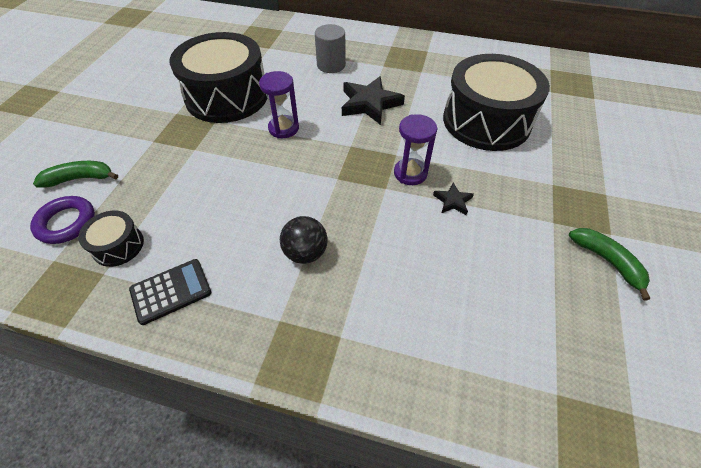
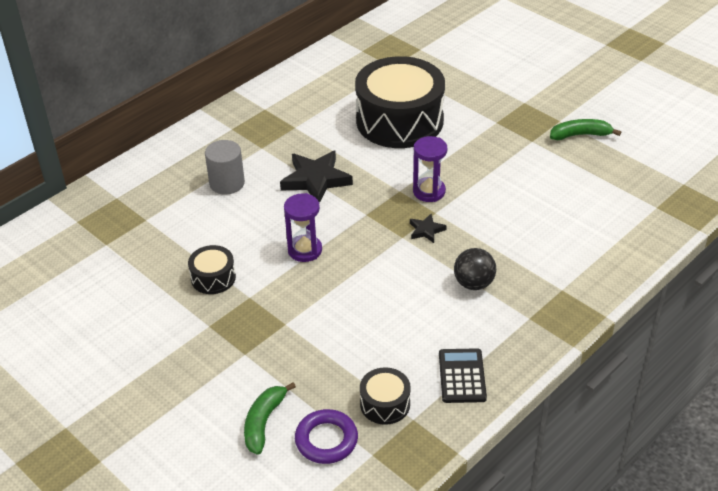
camera: 60 degrees left, 10 degrees down
(227, 96) = (213, 278): black drum -> black drum, size x0.44
(452, 201) = (476, 181): black star -> black star (426, 230)

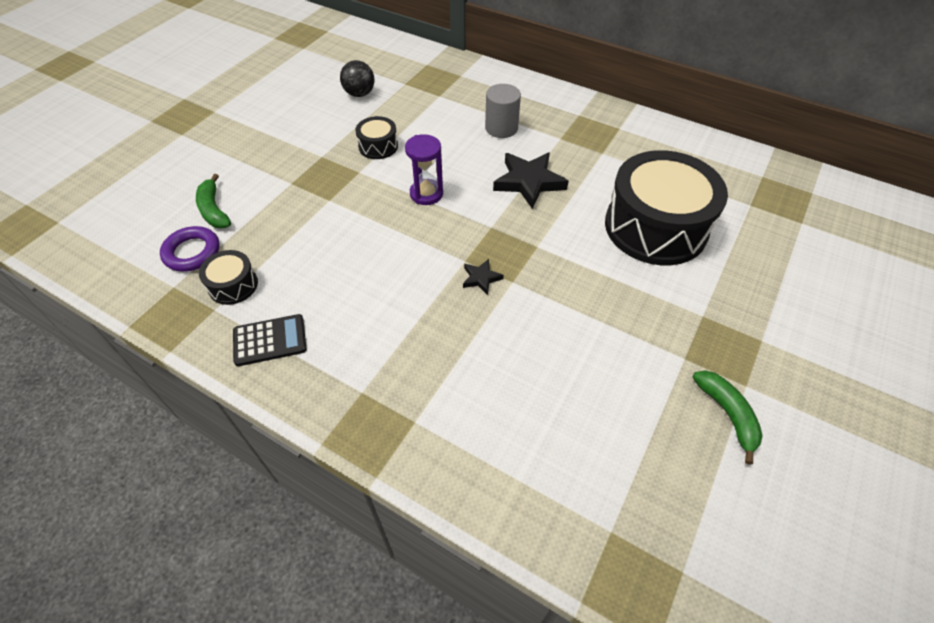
camera: 75 degrees right, 10 degrees up
(264, 422) = (214, 210): green banana -> green banana turned 120 degrees counterclockwise
(429, 191) = (545, 271): purple hourglass -> none
(474, 283) = (407, 332): black ball -> black ball (359, 94)

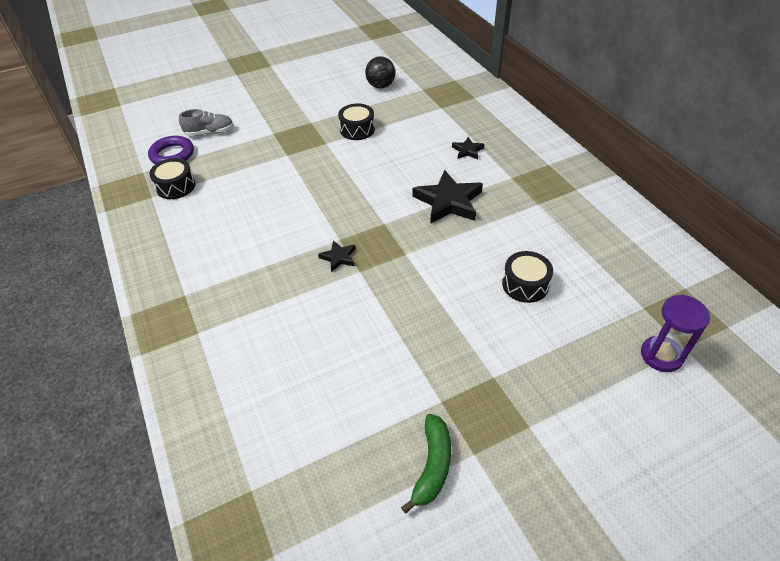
camera: 35 degrees right, 5 degrees down
(214, 210) = (209, 132): green banana -> grey shoe
(270, 340) = (163, 232): black calculator -> none
(426, 194) = (359, 178): purple hourglass -> purple hourglass (661, 355)
(501, 128) = (467, 150): grey cylinder -> black star
(655, 227) = (525, 284): black drum -> black drum, size x0.44

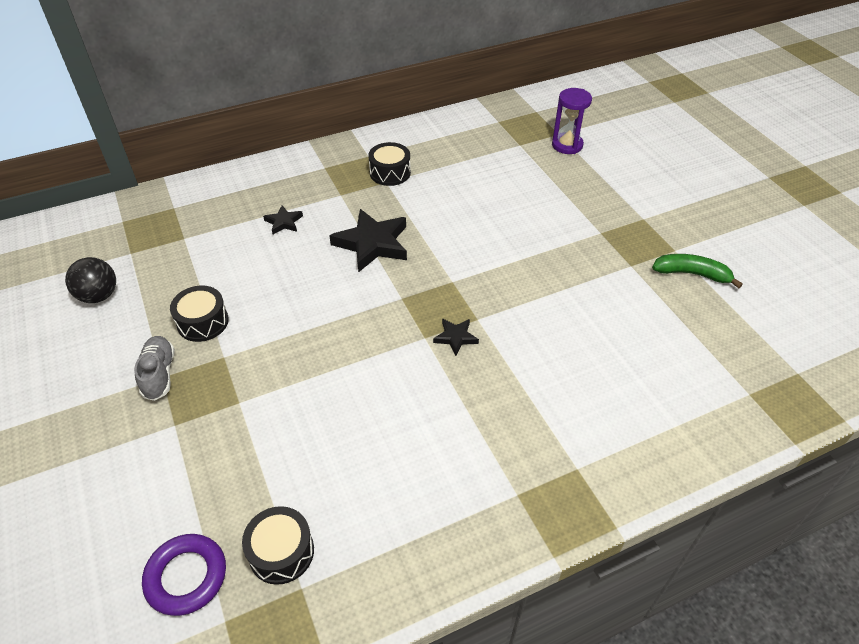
camera: 90 degrees left, 0 degrees up
(209, 132) = (136, 523): grey shoe -> grey shoe (159, 374)
(525, 284) = (496, 203): black drum -> black drum (390, 173)

